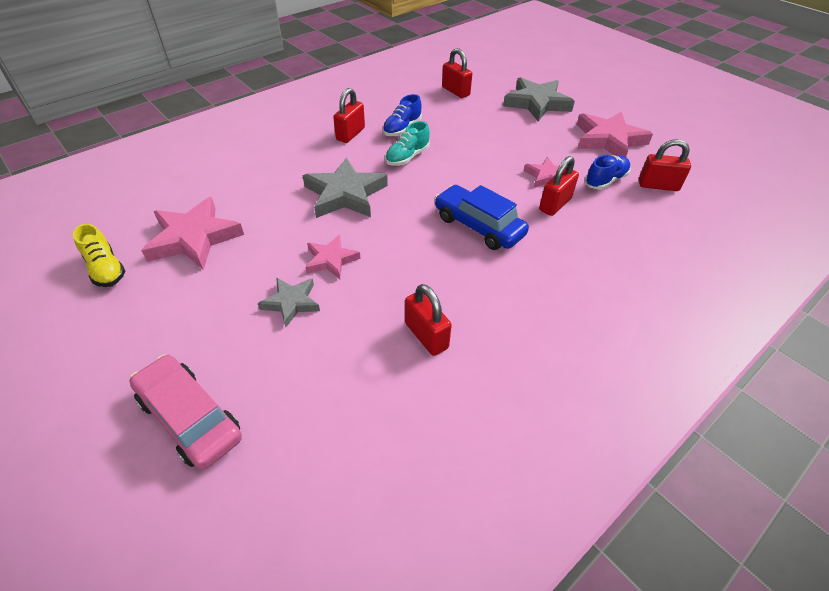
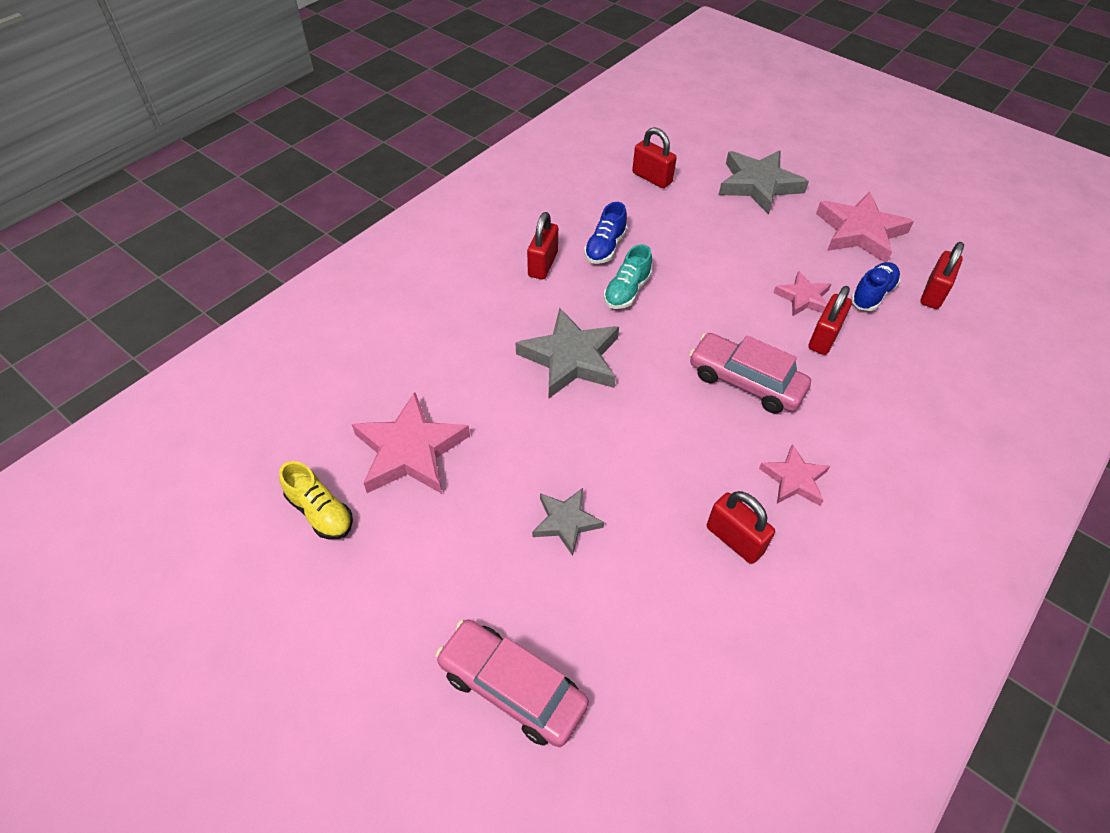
camera: 10 degrees left, 5 degrees up
(331, 260) = (589, 456): pink star -> pink star (794, 479)
(478, 226) = (745, 382): blue car -> pink car
(658, 185) = (933, 293): red padlock -> red padlock turned 60 degrees counterclockwise

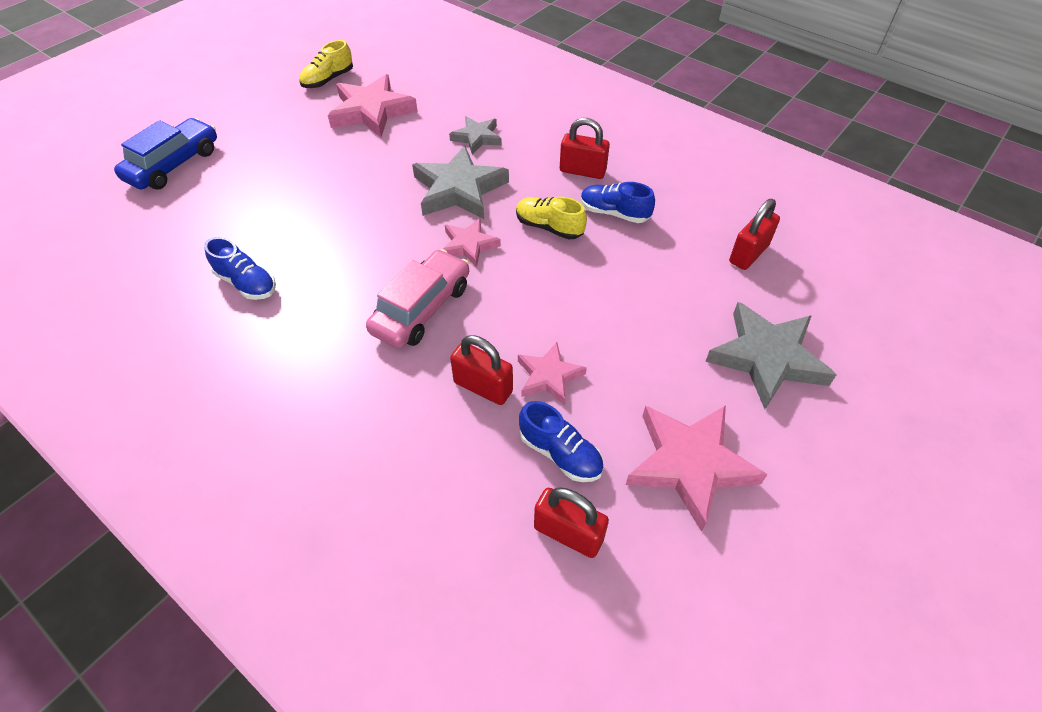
camera: 90 degrees right, 0 degrees up
(512, 687) = (173, 165): pink car -> blue car
(566, 522) = (291, 187): grey star -> grey star (477, 138)
(627, 291) = (549, 227): turquoise shoe -> yellow shoe
(734, 539) = (246, 283): red padlock -> blue shoe
(794, 479) = (297, 332): pink star -> pink star (469, 245)

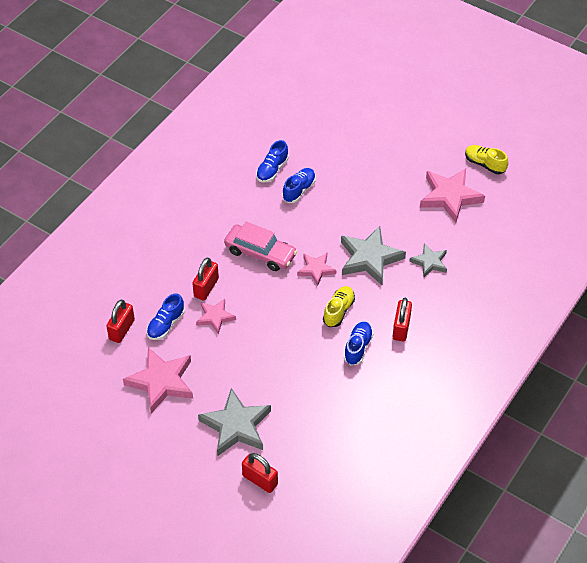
camera: 85 degrees right, 0 degrees up
(173, 165) = (371, 107): blue car -> none
(304, 253) = (299, 190): none -> blue shoe
(748, 254) = (326, 425): red padlock -> red padlock (260, 480)

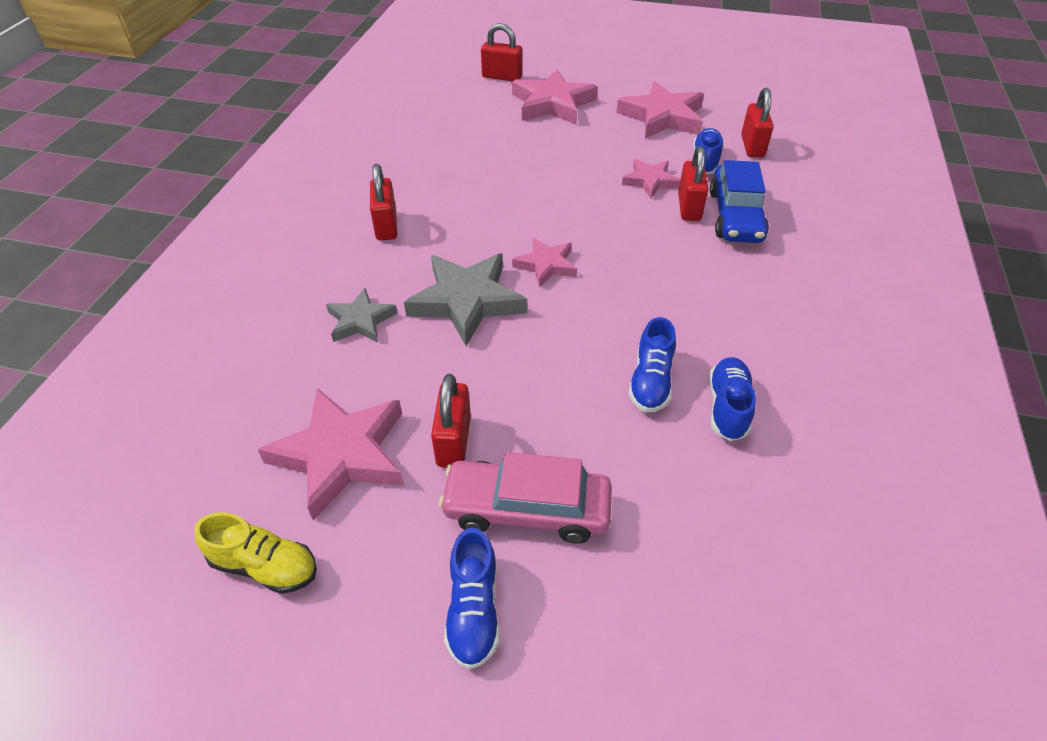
camera: 160 degrees right, 5 degrees down
(183, 272) = (735, 216): none -> blue car
(236, 426) = (552, 104): grey star -> pink star
(260, 253) = (646, 266): pink car -> pink car (527, 509)
(338, 311) = (486, 224): yellow shoe -> none
(358, 347) = (441, 193): blue shoe -> blue shoe (473, 610)
(399, 189) = (453, 441): none -> red padlock

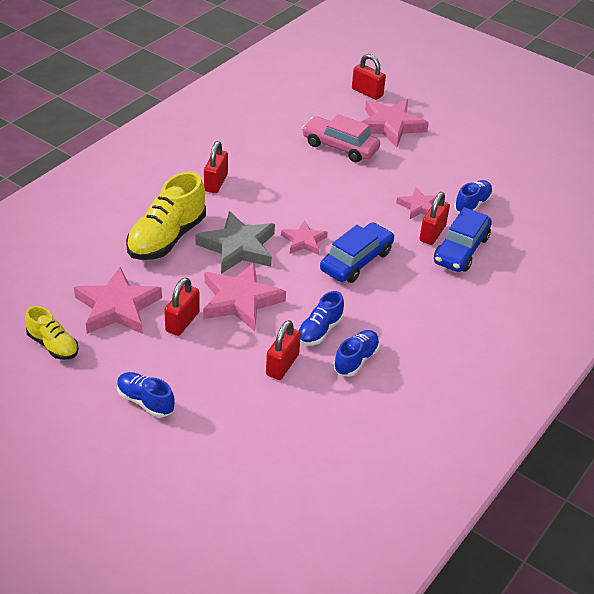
camera: 20 degrees right, 5 degrees down
(361, 320) = (167, 238): grey star -> yellow shoe
(473, 610) = (145, 401): blue shoe -> blue shoe turned 105 degrees clockwise
(527, 509) = (201, 368): pink car -> pink car (340, 147)
(628, 269) = (356, 261): none -> blue car
(662, 117) = (467, 160): pink star -> pink star (240, 300)
(752, 146) = (519, 204): red padlock -> red padlock (282, 365)

